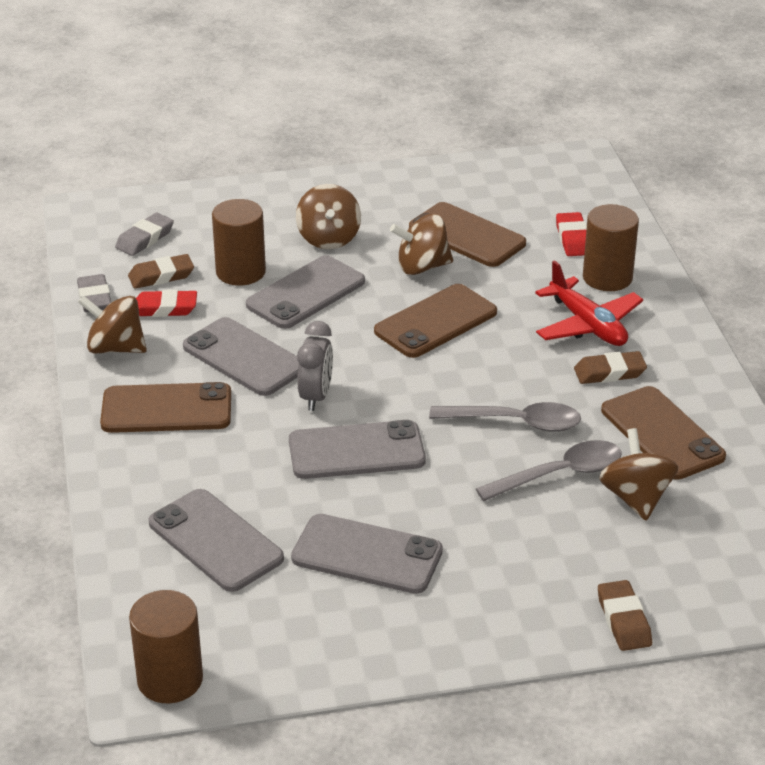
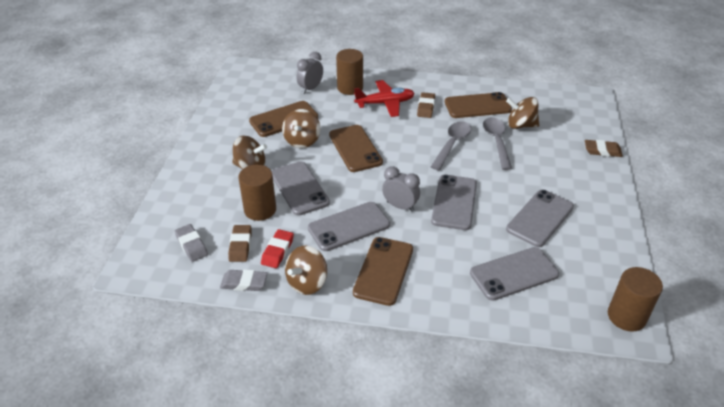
camera: 70 degrees left, 5 degrees up
(573, 239) = (310, 88): red eraser -> grey clock

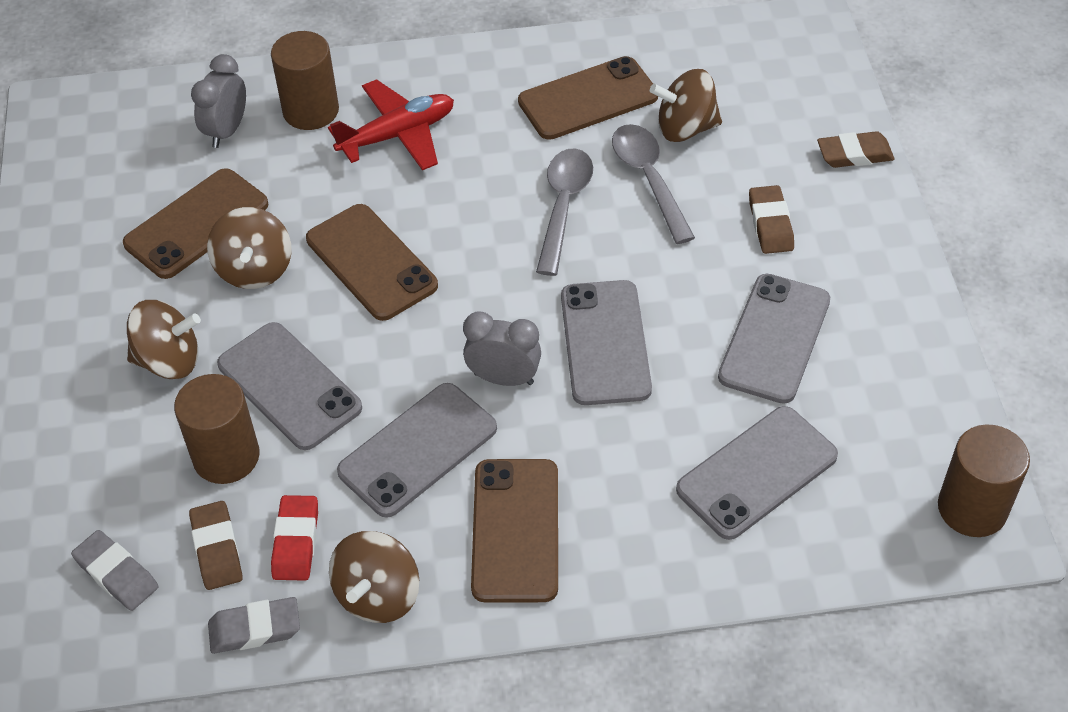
camera: 15 degrees left, 10 degrees up
(426, 107) = (484, 126): brown eraser -> brown eraser (770, 224)

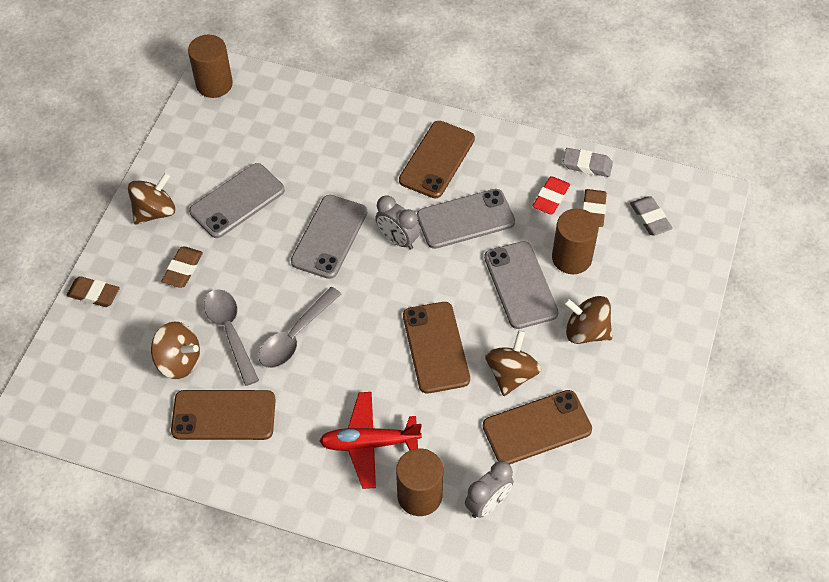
camera: 155 degrees left, 5 degrees up
(378, 595) = (520, 157): brown spinning top -> brown spinning top (155, 211)
(649, 179) = (230, 332): grey spoon -> grey spoon turned 150 degrees clockwise
(757, 473) = (301, 139): grey phone -> none

